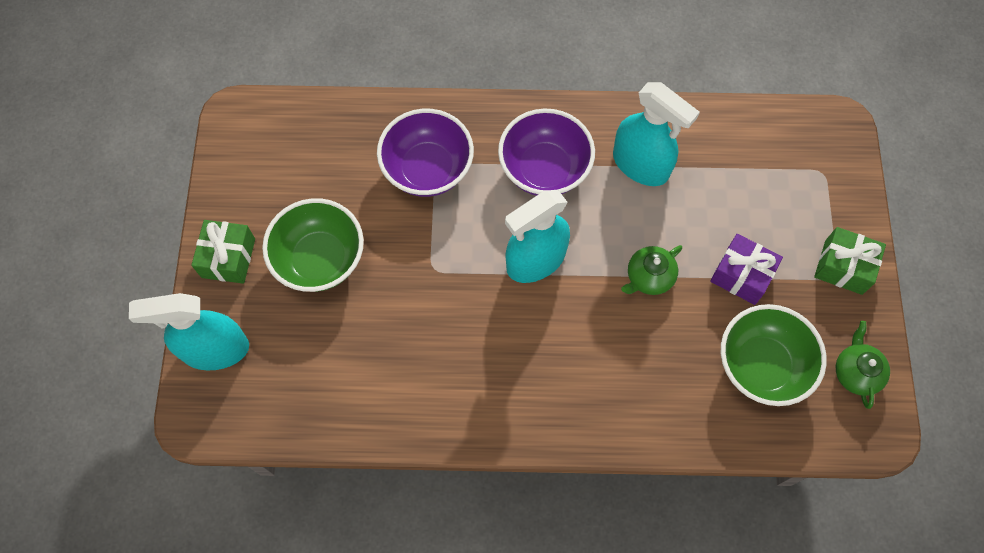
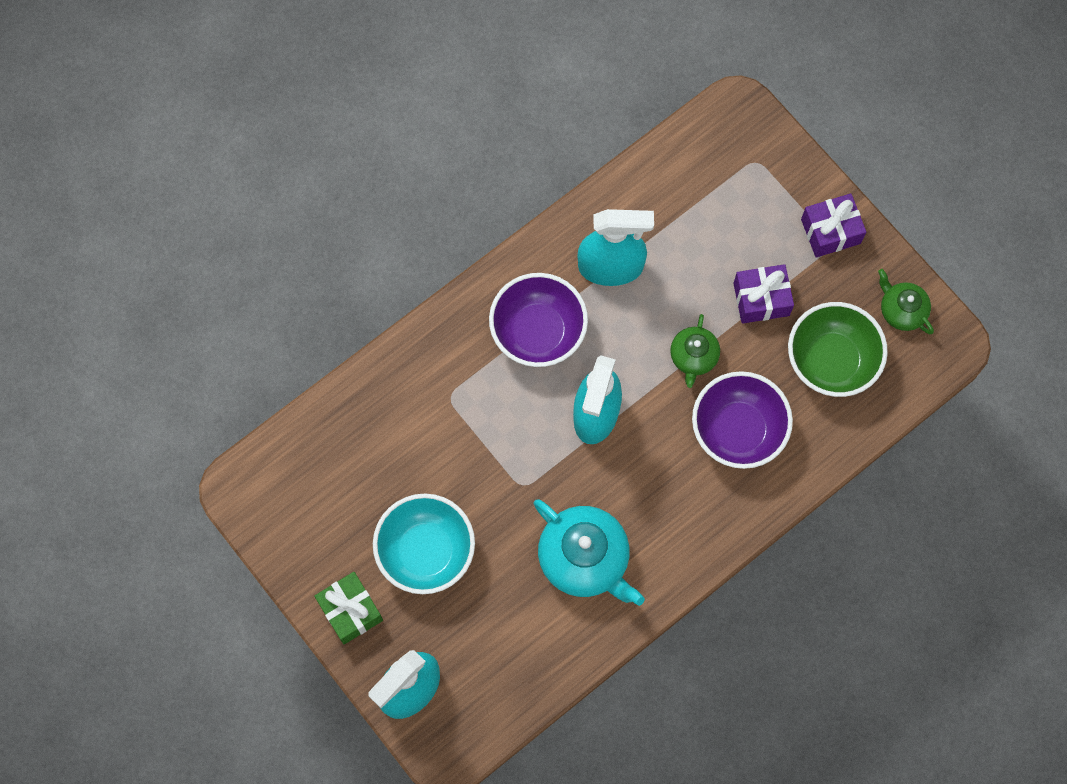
camera: 40 degrees left, 5 degrees up
(320, 259) = (426, 551): green bowl -> turquoise bowl
(427, 169) = (444, 407): purple bowl -> purple bowl (738, 430)
(430, 360) = (585, 559): none -> turquoise teapot
(843, 267) = (830, 231): green gift -> purple gift

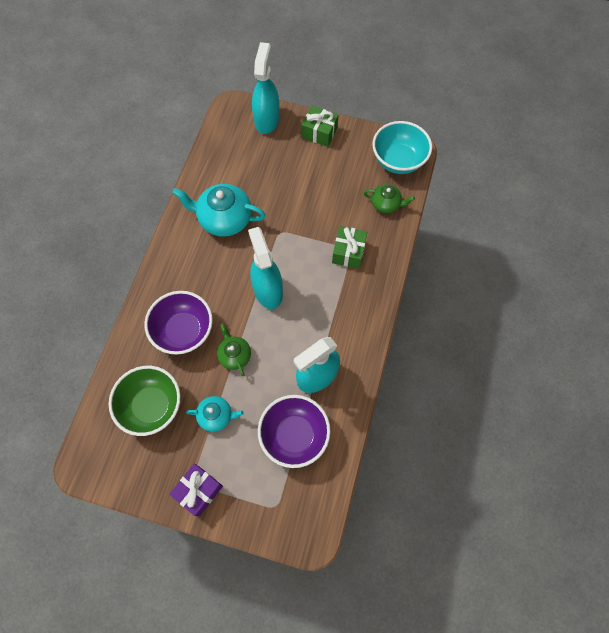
camera: 145 degrees right, 5 degrees down
(426, 551) = (304, 176): turquoise bowl -> turquoise bowl (398, 160)
(454, 396) = (348, 252): none -> green gift
(538, 332) = (330, 312): purple bowl -> purple bowl (294, 435)
(761, 299) = (216, 416): purple gift -> turquoise teapot
(901, 310) = (124, 467): green teapot -> green teapot (386, 204)

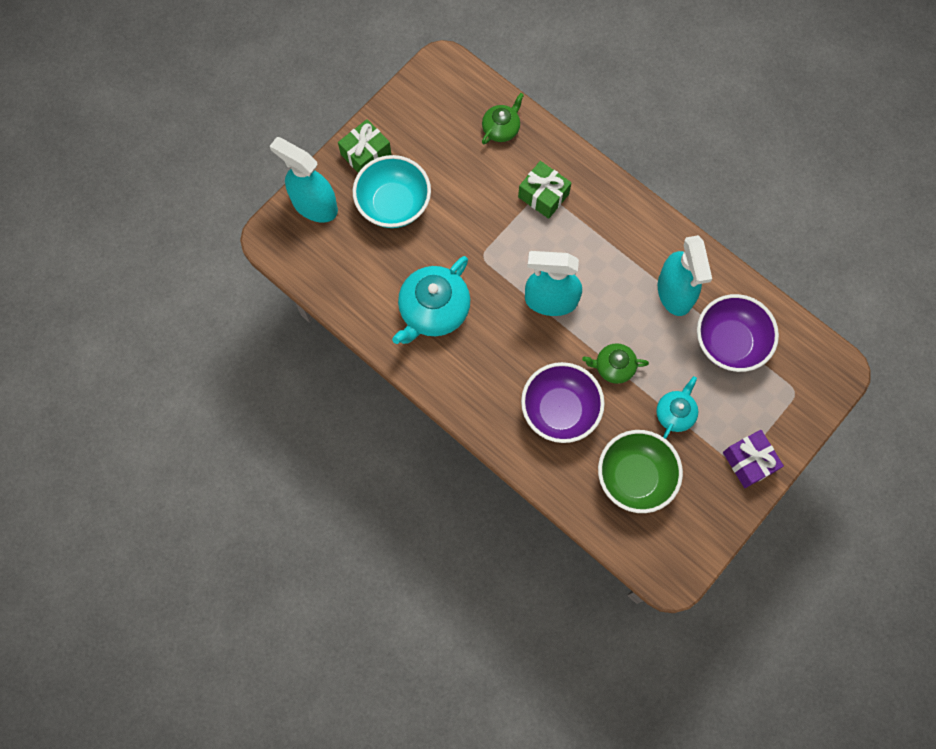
camera: 65 degrees left, 5 degrees up
(398, 160) = (450, 88): turquoise bowl -> turquoise bowl (394, 204)

